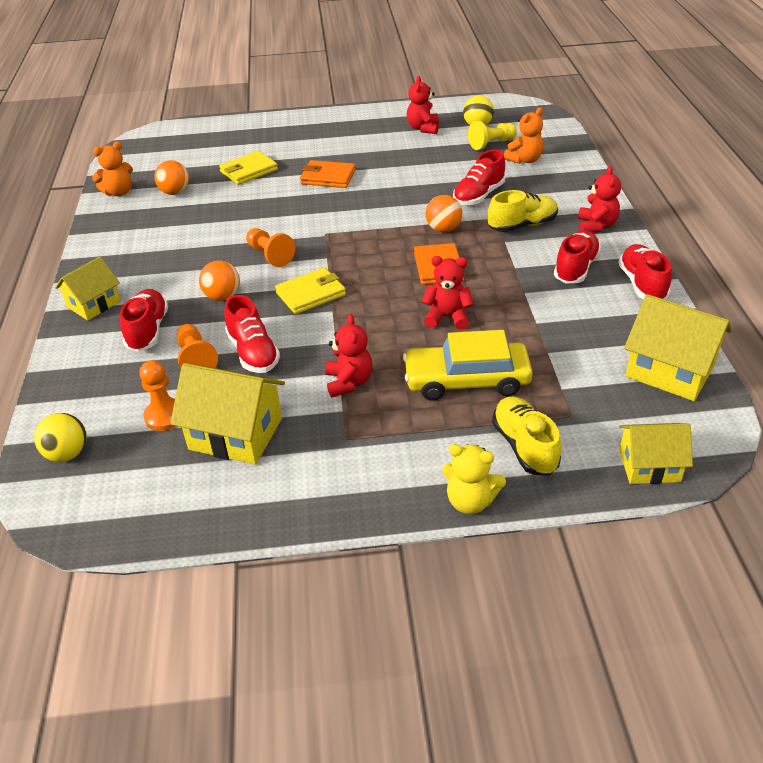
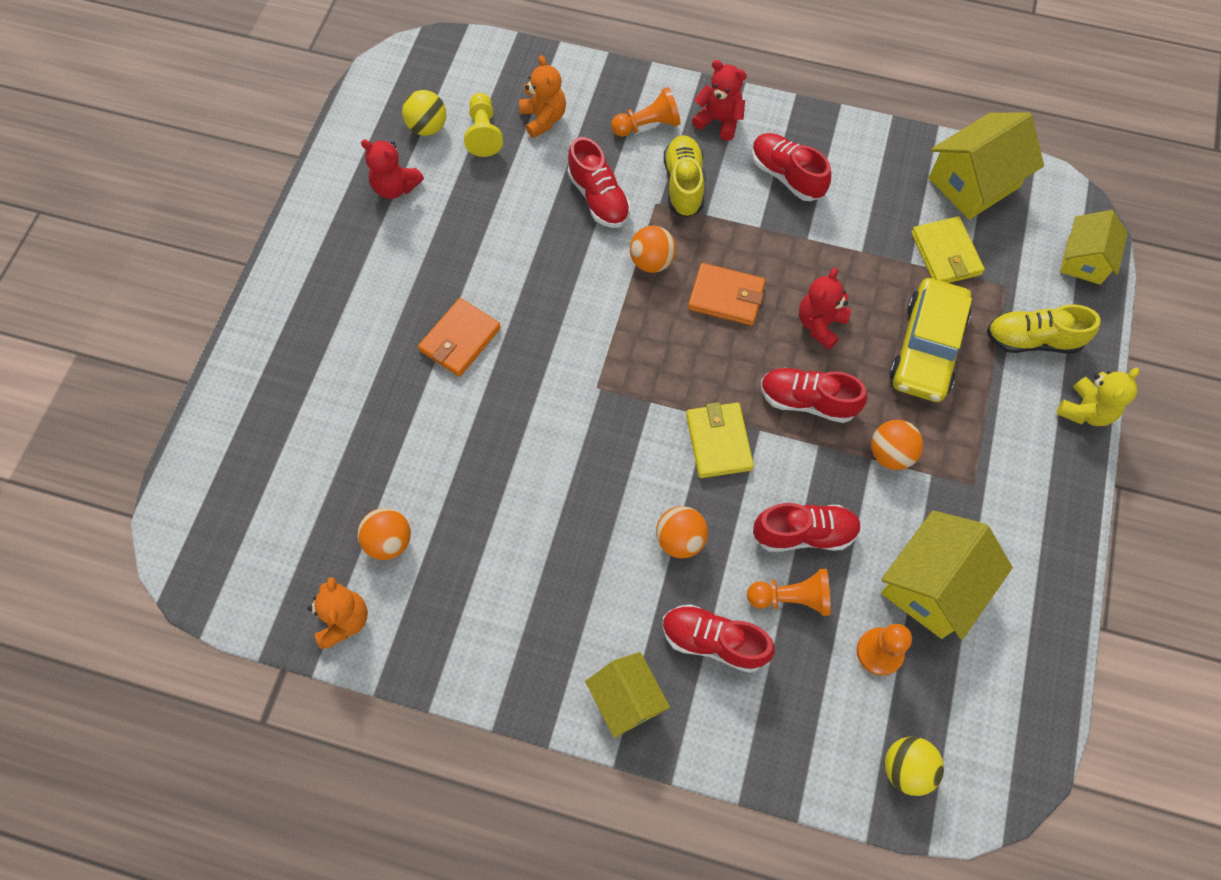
camera: 70 degrees left, 25 degrees up
(249, 171) = (383, 430): yellow wallet -> yellow wallet (945, 254)
(270, 255) = (615, 462): orange pawn -> orange pawn (648, 125)
(349, 382) = (890, 454): red teddy bear -> orange ball
(642, 284) = (839, 136): red shoe -> red shoe (807, 401)

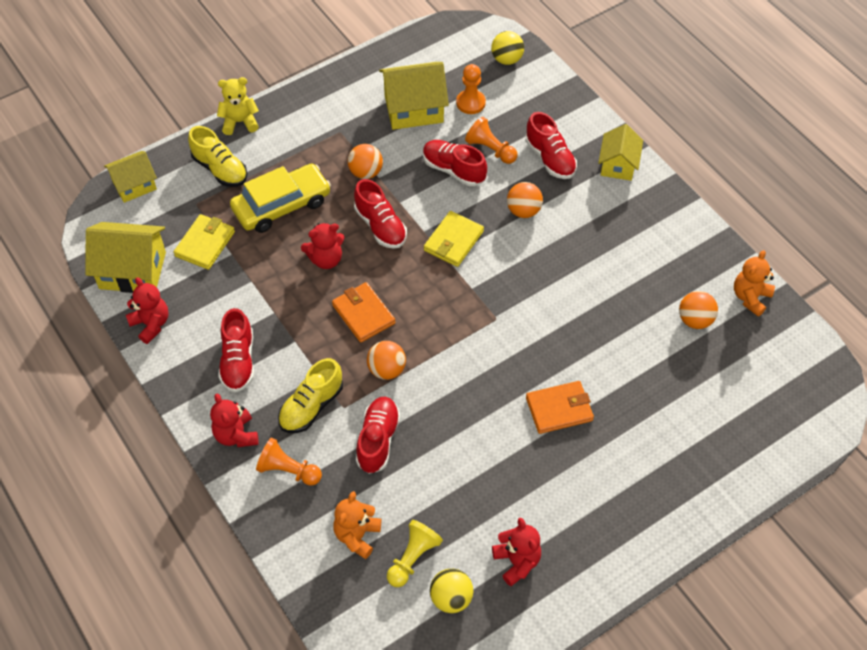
camera: 140 degrees left, 10 degrees down
(896, 152) = (151, 324): none -> red teddy bear

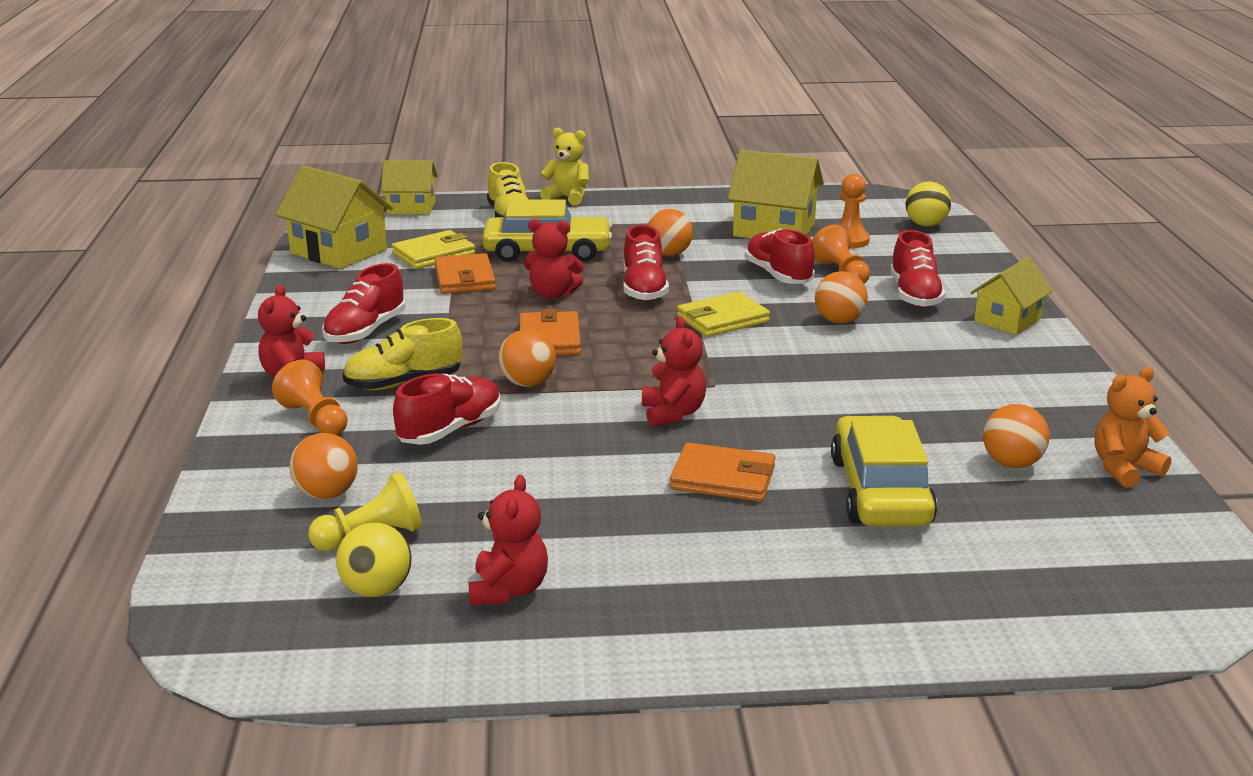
camera: 30 degrees right, 30 degrees down
(151, 324) = (309, 285): red teddy bear -> red teddy bear (673, 413)
(252, 266) = (465, 278): none -> orange wallet
(357, 535) = (327, 494): orange teddy bear -> orange ball
(644, 379) = (880, 491): none -> yellow car

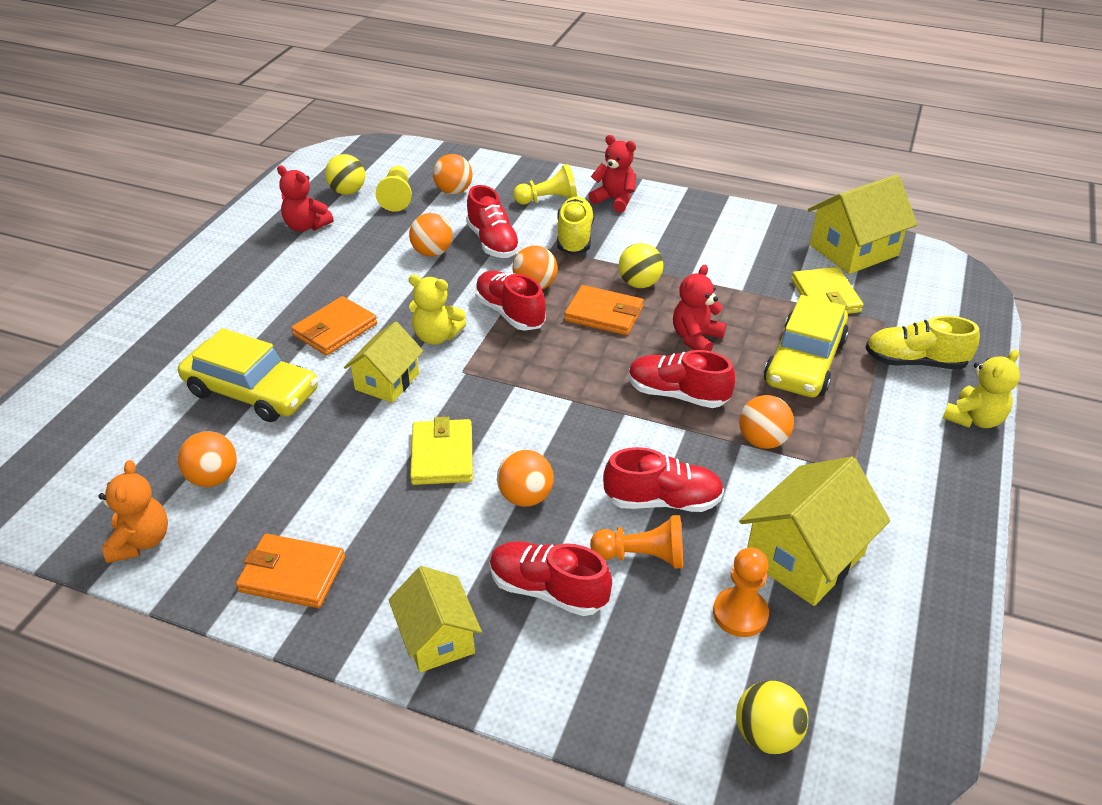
camera: 115 degrees right, 15 degrees up
(315, 419) = (548, 200): orange pawn -> yellow pawn
(365, 331) = (673, 237): red shoe -> red shoe (510, 313)
(411, 207) = (966, 307): yellow house -> yellow house (387, 381)
(465, 278) = (757, 300): orange wallet -> orange wallet (292, 574)
(477, 332) = (639, 284): none -> yellow ball
(505, 464) = (432, 252): none -> orange ball
(673, 413) = (436, 336): red teddy bear -> yellow teddy bear
(722, 319) = (580, 420): yellow wallet -> yellow wallet (442, 455)

